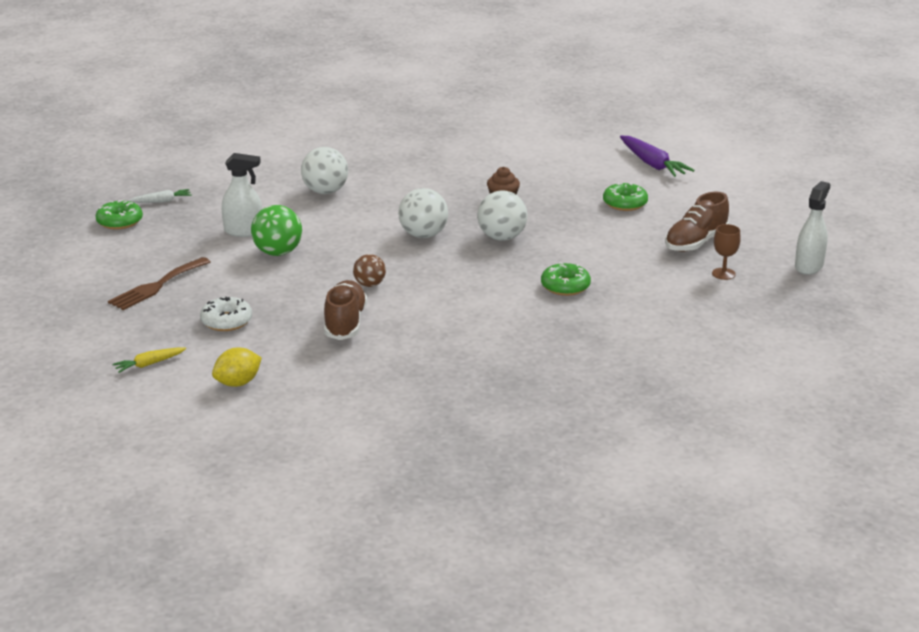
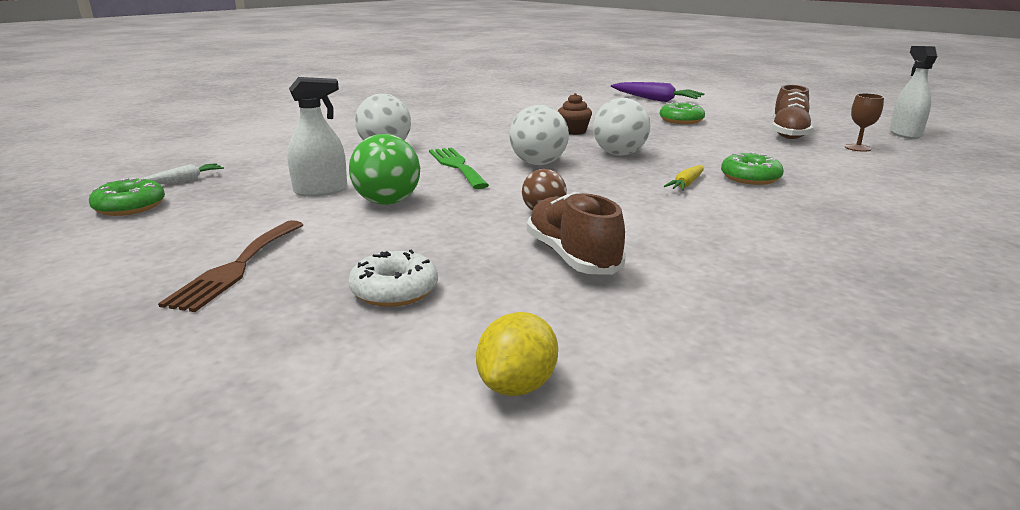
camera: 25 degrees left, 5 degrees down
(149, 364) = (309, 395): yellow carrot -> yellow carrot (686, 184)
(359, 225) = (456, 166): none -> green fork

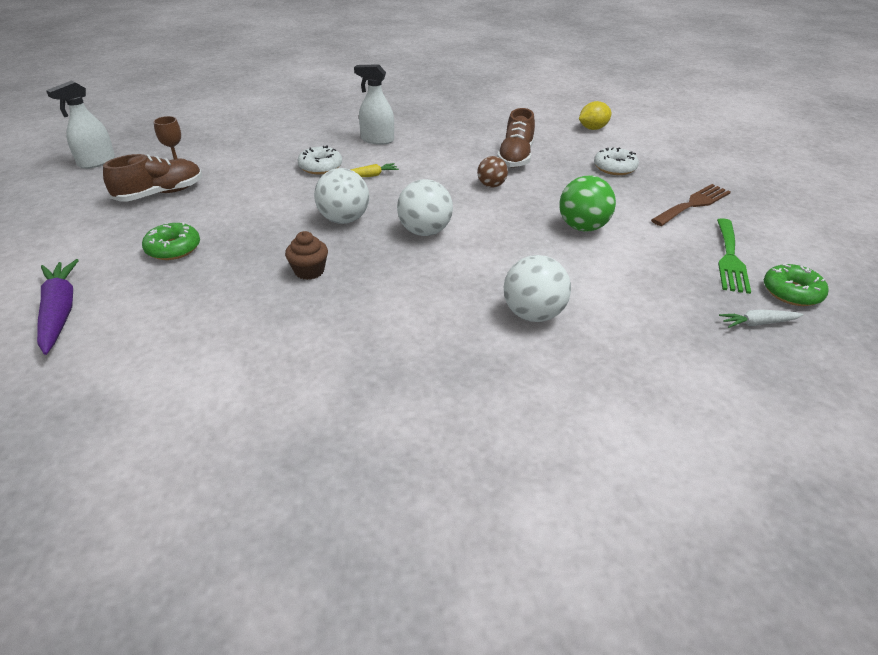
camera: 145 degrees left, 15 degrees up
(321, 191) = (627, 259): white spray bottle -> white spray bottle (377, 140)
(456, 166) = (493, 253): green fork -> green fork (730, 258)
(750, 178) = (320, 167): green donut -> white donut

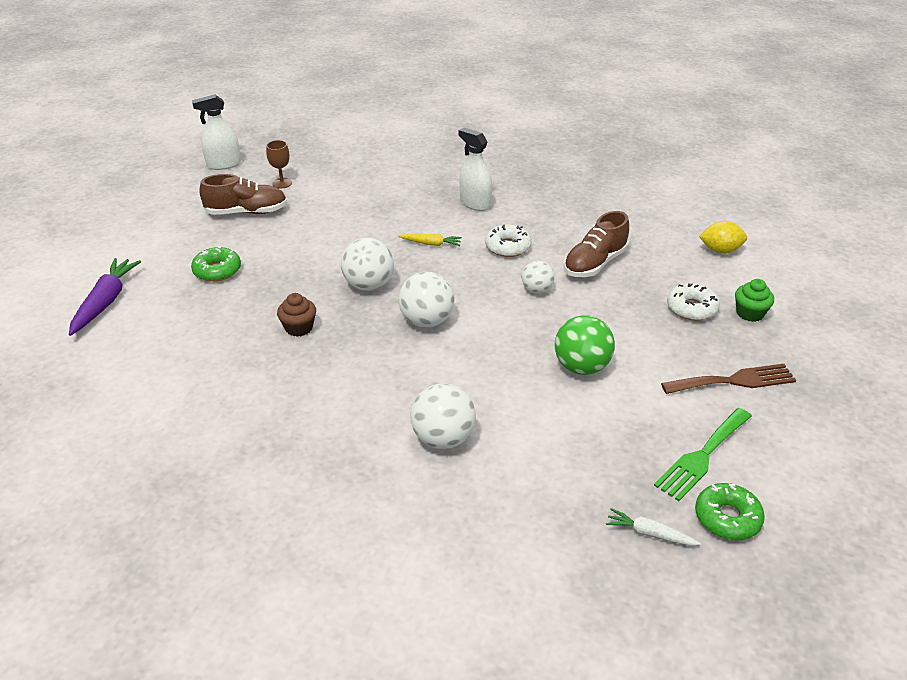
camera: 30 degrees right, 0 degrees up
(320, 167) = (396, 221): white donut -> white donut (507, 247)
(491, 185) = (537, 290): brown ball -> white ball
(655, 161) = (749, 313): none -> green cupcake

